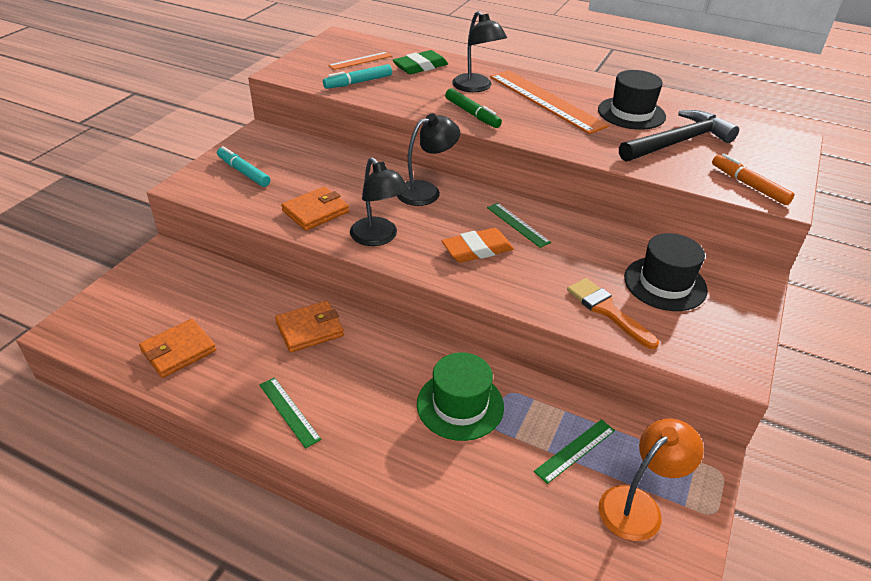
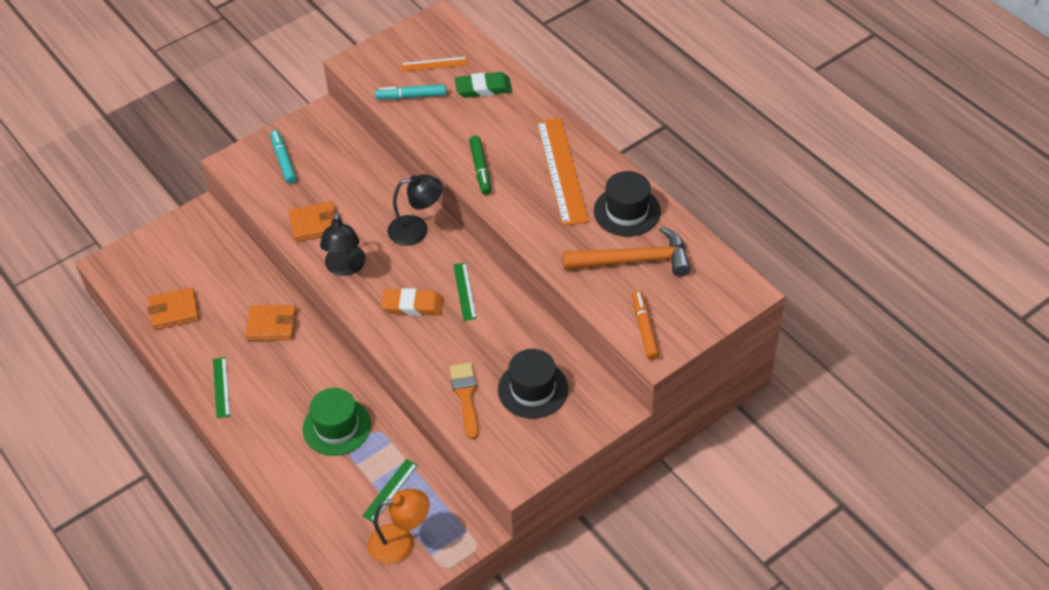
camera: 30 degrees right, 10 degrees up
(476, 87) = (512, 133): black lamp -> none
(575, 450) = (390, 490): green ruler -> green ruler turned 45 degrees counterclockwise
(678, 142) = (634, 260): black hammer -> orange hammer

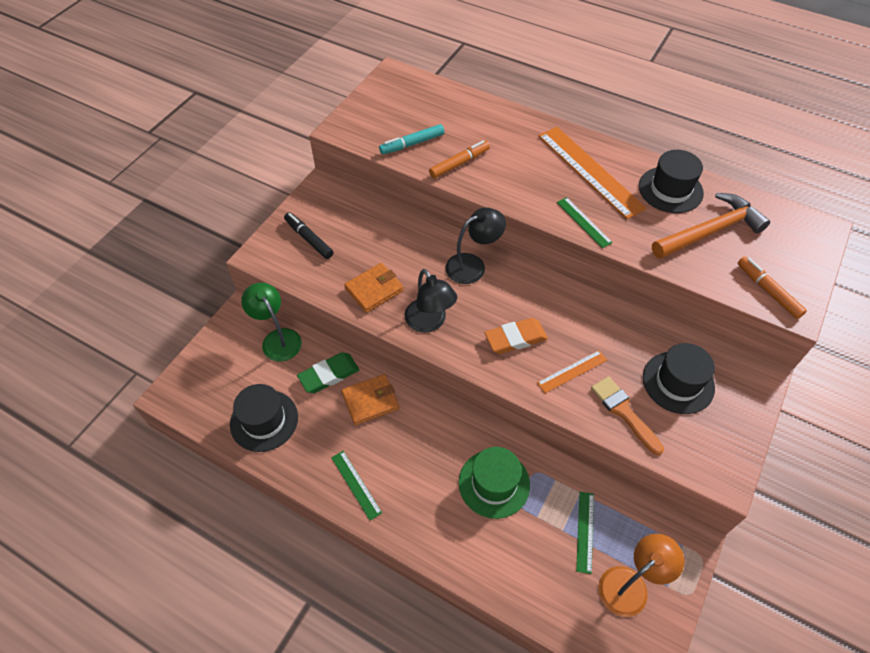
camera: 25 degrees left, 5 degrees up
(174, 311) = (264, 420): orange wallet -> black hat
(221, 245) = (277, 338): none -> green lamp
(283, 160) = (309, 239): turquoise marker -> black marker
(434, 64) = (414, 111): orange ruler -> orange ruler (572, 371)
(443, 128) = (459, 163): none -> orange marker
(464, 291) = (553, 309): green ruler -> green ruler (583, 222)
(480, 169) = (518, 190): green marker -> none
(483, 88) = (471, 120): green eraser -> green eraser (329, 375)

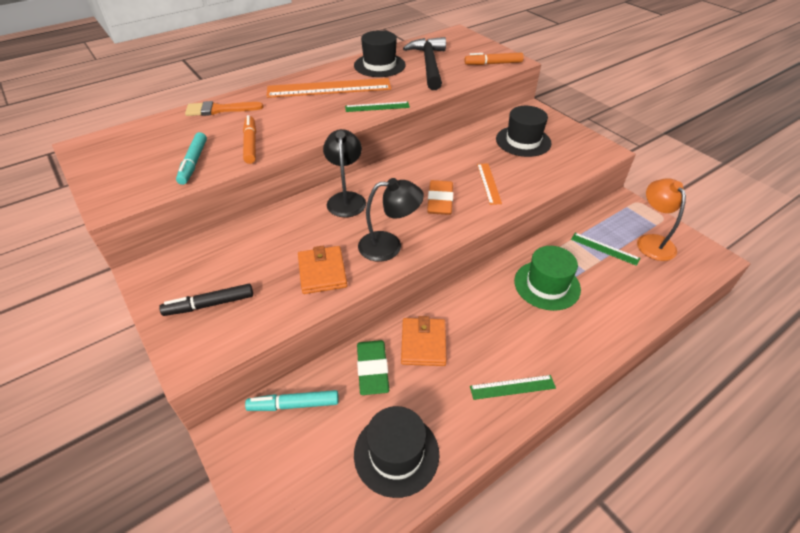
camera: 65 degrees left, 10 degrees down
(277, 338) = (294, 405): green lamp -> turquoise marker
(624, 412) = (536, 172): orange brush -> orange brush (219, 110)
(710, 231) = (429, 65): orange hammer -> black hammer

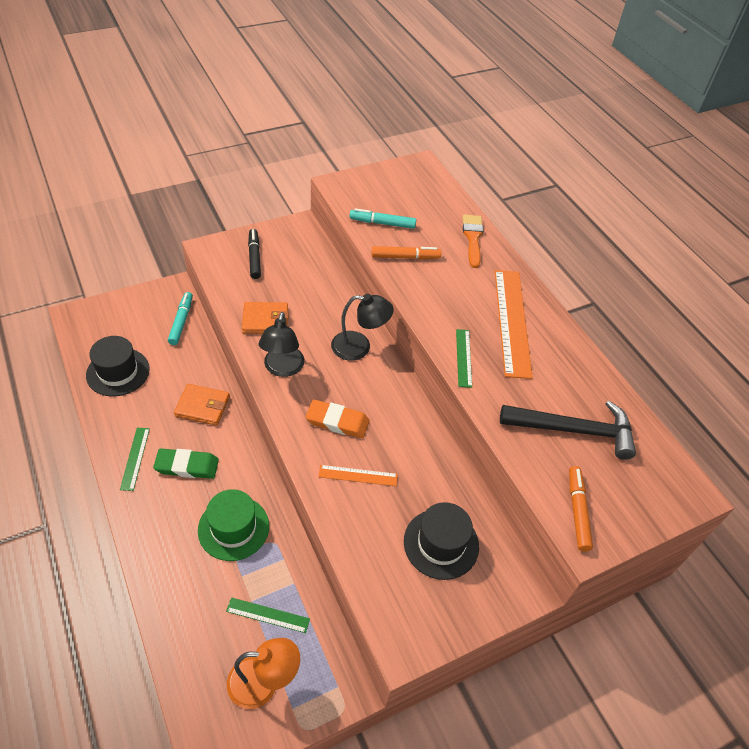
camera: 95 degrees right, 5 degrees up
(372, 369) = (191, 369): green eraser -> green eraser (187, 466)
(379, 65) = (572, 376): black hat -> none
(604, 249) = (268, 615): green ruler -> green ruler turned 60 degrees clockwise

